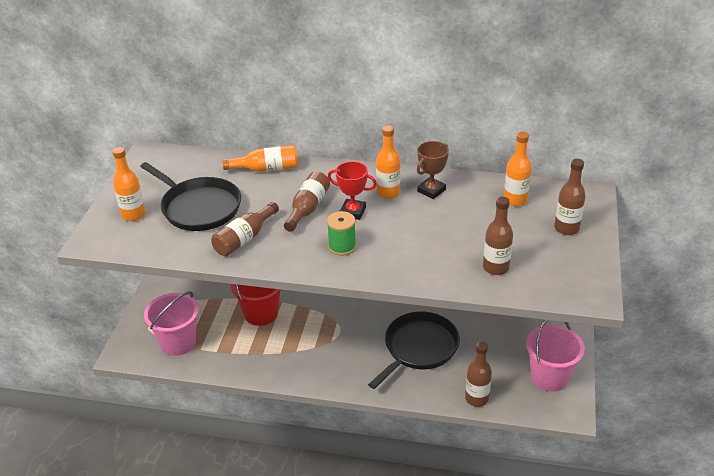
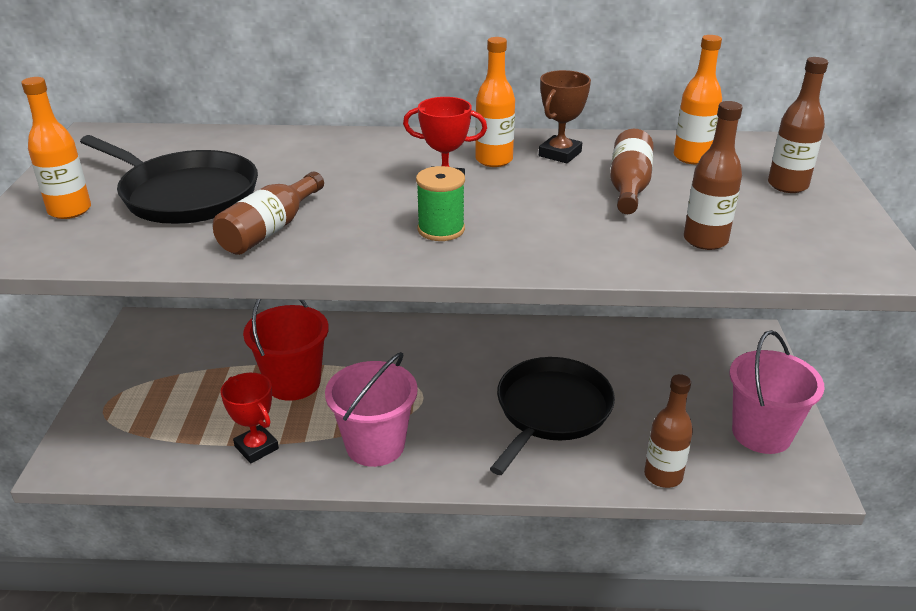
camera: 10 degrees left, 5 degrees down
(178, 342) = (160, 437): pink bucket -> pink bucket (375, 445)
(234, 355) = (256, 447): none -> red trophy
(266, 169) = (292, 143): orange bottle -> none
(308, 208) = (370, 185): brown bottle -> brown bottle (629, 187)

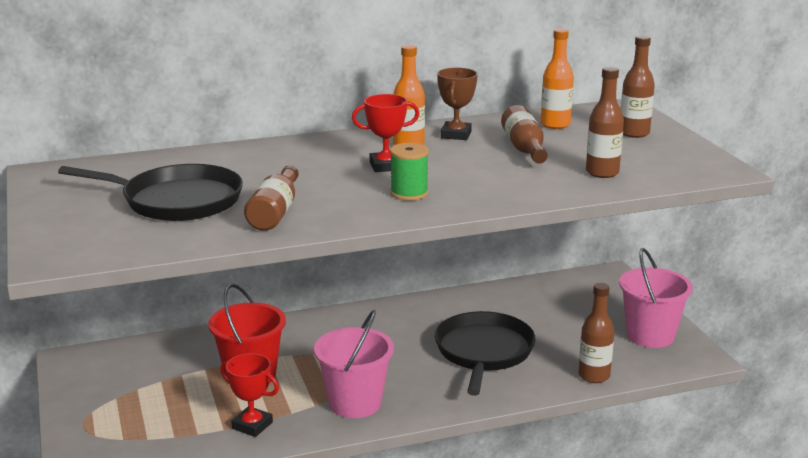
camera: 20 degrees left, 10 degrees down
(70, 210) = (87, 225): orange bottle -> none

